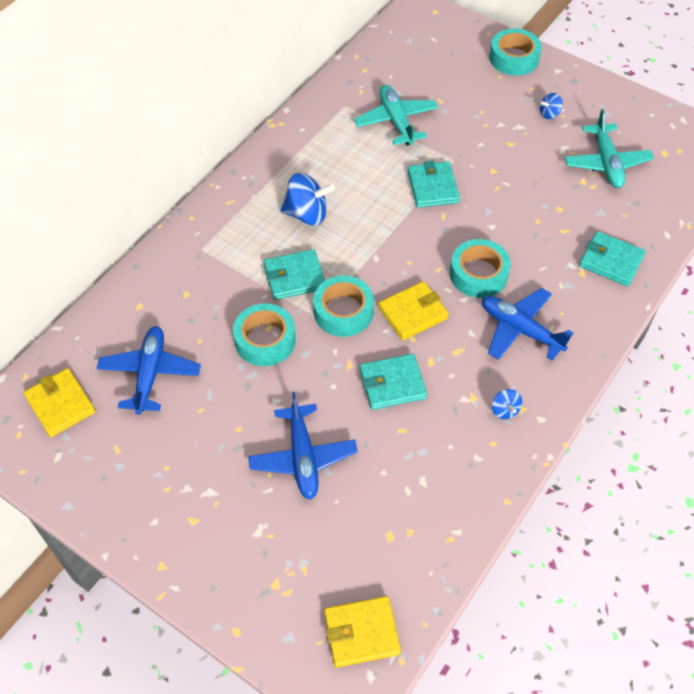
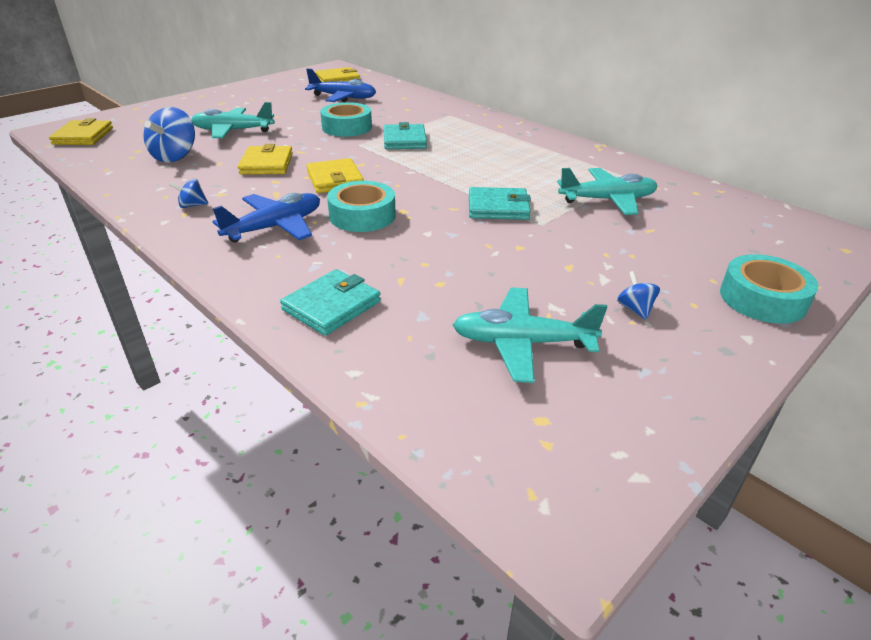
camera: 100 degrees right, 20 degrees down
(303, 457) = (233, 131): blue plane -> turquoise plane
(307, 214) = (476, 149): blue spinning top -> blue spinning top (175, 156)
(343, 311) = (356, 154): turquoise tape -> none
(392, 384) = (267, 164): turquoise wallet -> yellow wallet

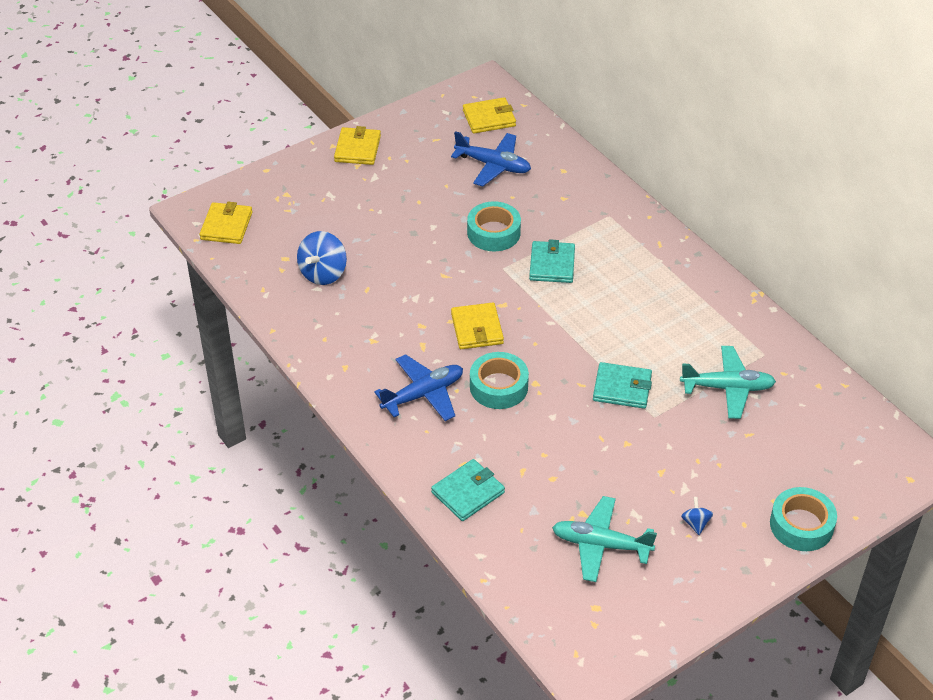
camera: 10 degrees right, 10 degrees up
(192, 205) = (350, 356): blue spinning top -> none
(233, 131) = (375, 229): turquoise plane -> none
(267, 164) = (412, 295): yellow wallet -> yellow wallet (357, 149)

